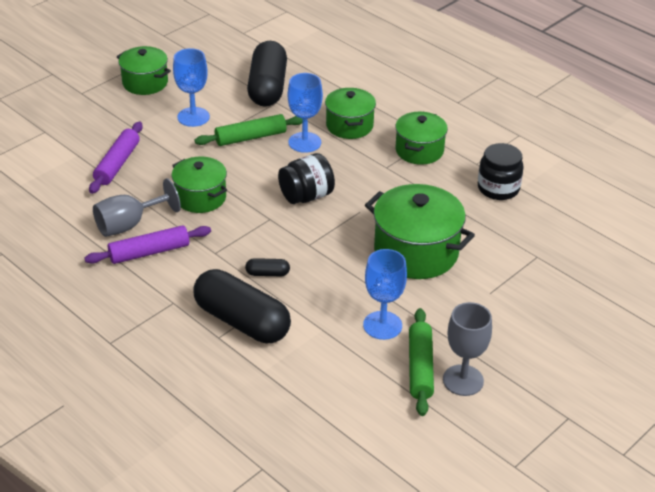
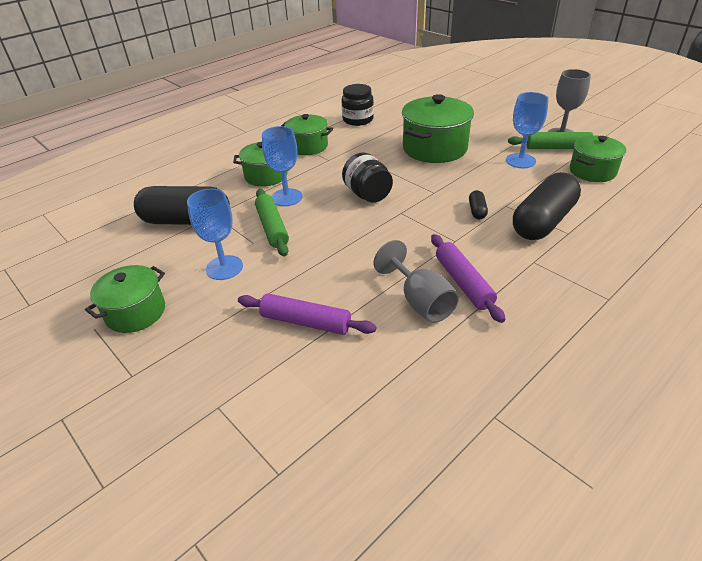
camera: 85 degrees left, 0 degrees up
(200, 197) = (370, 254): green pot -> green pot (592, 171)

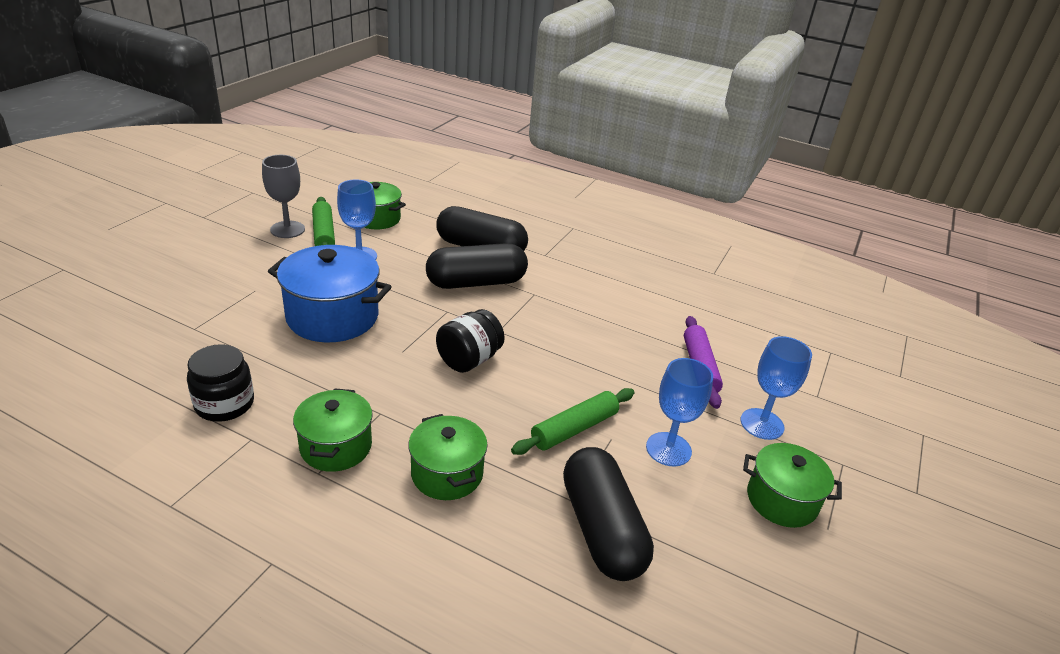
camera: 115 degrees left, 5 degrees down
(286, 197) = (500, 433): blue goblet -> blue goblet (762, 424)
(420, 302) = (631, 307): grey goblet -> none
(434, 148) = (332, 317): green pot -> blue pot
(463, 283) = (593, 287): purple rolling pin -> none
(477, 211) = (476, 282): black capsule -> black capsule, size x2.42

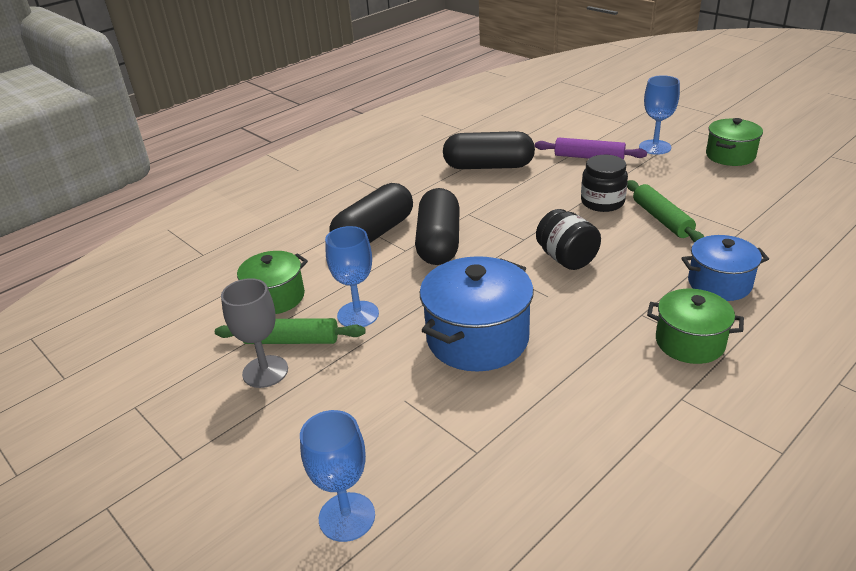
camera: 65 degrees left, 0 degrees up
(224, 404) = (626, 419): black jar -> black jar (602, 202)
(447, 474) = (719, 283): green pot -> blue pot
(602, 529) = (768, 223): black capsule -> black capsule (488, 166)
(668, 449) = (683, 185): blue goblet -> blue goblet (347, 517)

